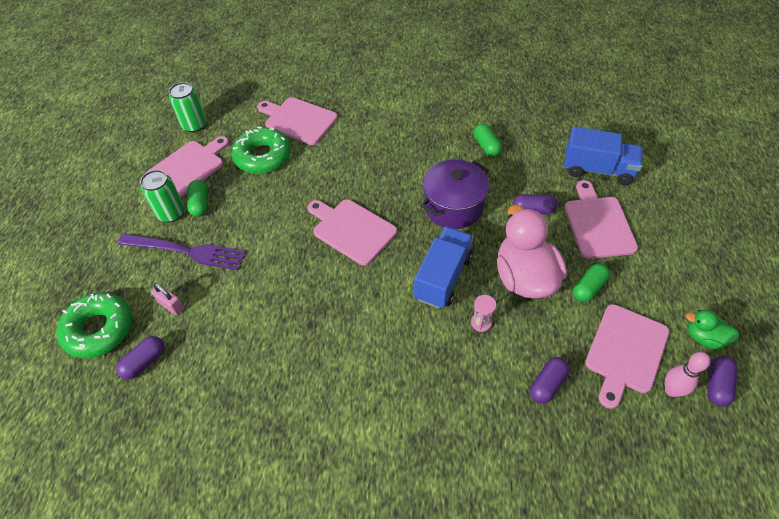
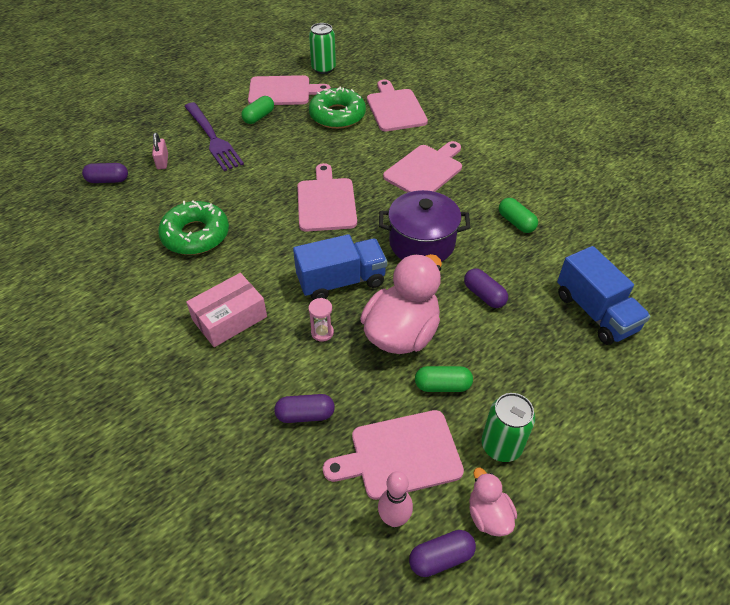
camera: 45 degrees right, 5 degrees down
(99, 329) = (113, 145): green donut -> green donut (195, 235)
(171, 213) = (236, 111): green can -> green can (501, 445)
(411, 373) = (230, 318): none -> pink box
(486, 146) = (516, 222): green capsule -> green capsule turned 60 degrees counterclockwise
(598, 224) = (527, 350): pink cutting board -> pink cutting board (425, 170)
(704, 337) = (488, 515): green duck -> pink duck

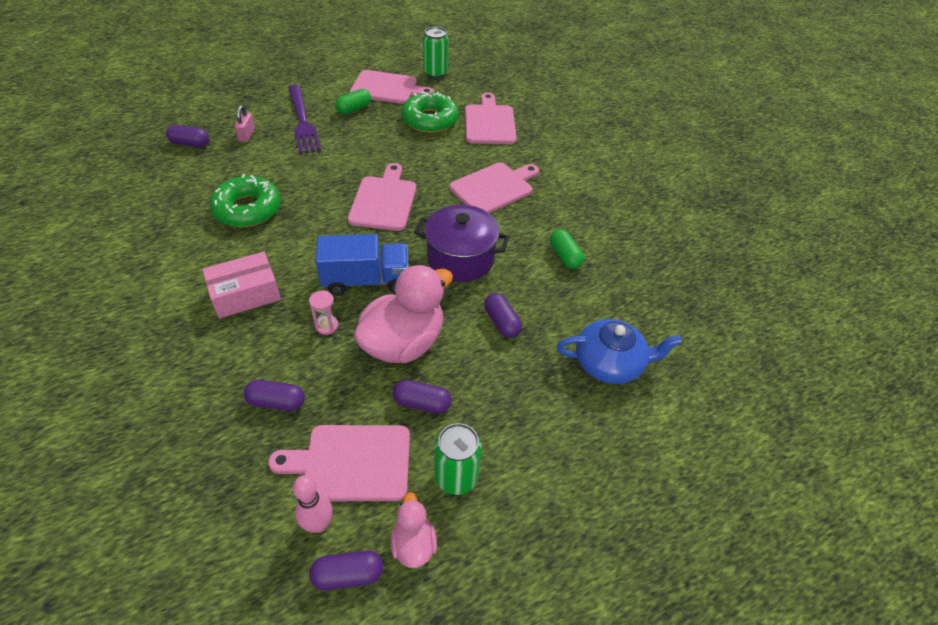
camera: 10 degrees right, 0 degrees up
(442, 385) = (422, 403): green capsule -> purple capsule
(595, 312) = (609, 363): blue truck -> blue teapot

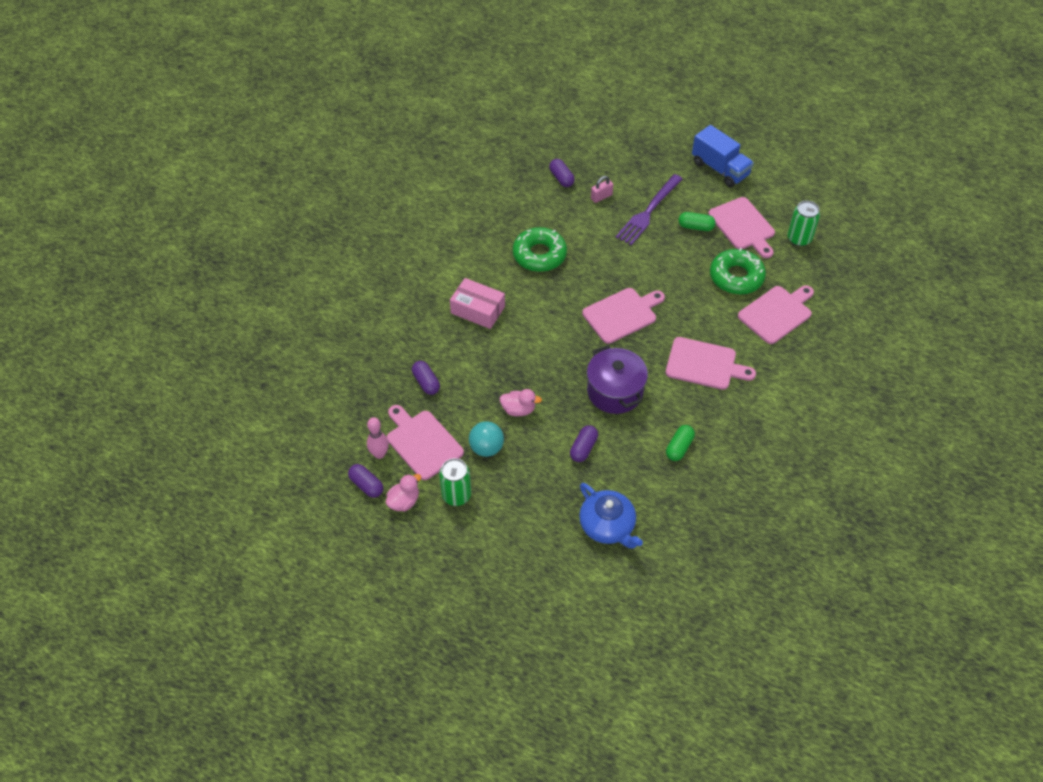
camera: 55 degrees right, 5 degrees up
(326, 326) = (494, 365): pink hourglass -> none
(366, 280) = (546, 357): blue truck -> blue truck (720, 169)
(403, 342) = (518, 410): pink duck -> pink duck, size x0.49
(422, 403) = (486, 448): purple capsule -> turquoise ball

